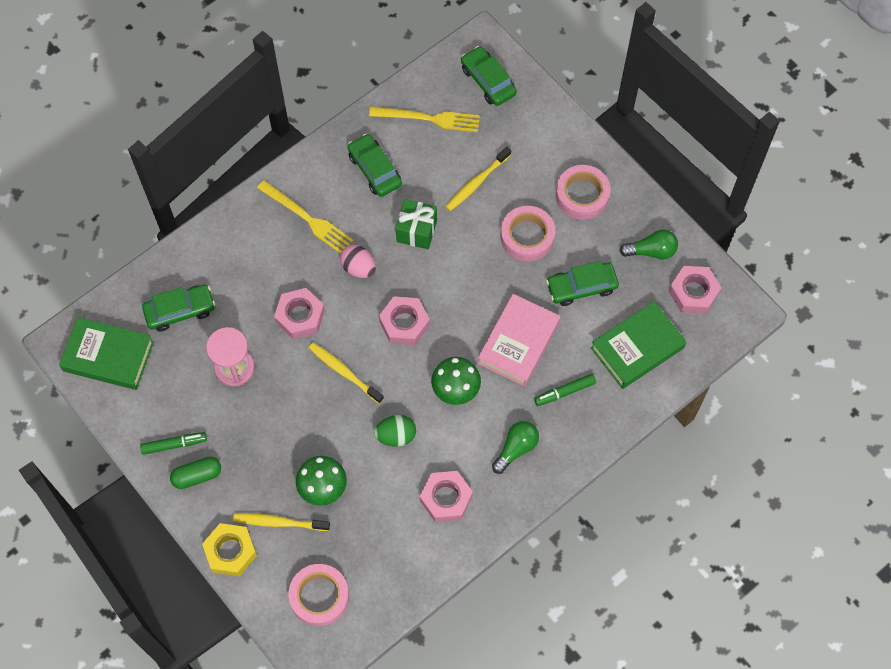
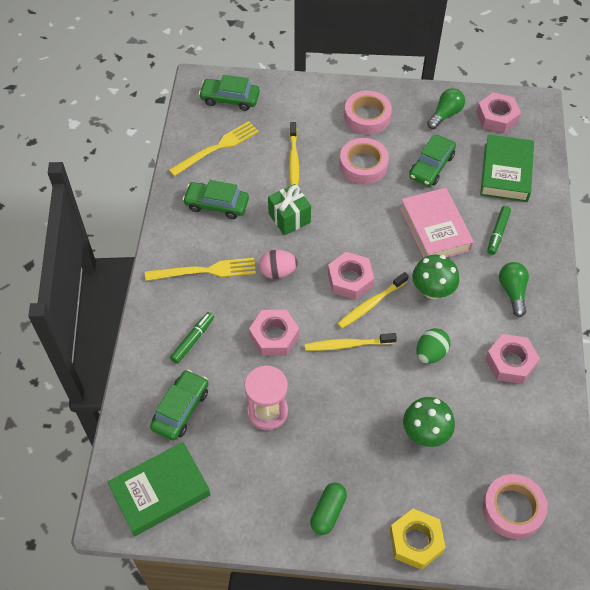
camera: 45 degrees left, 10 degrees down
(174, 444) = (285, 506): green marker -> green marker (193, 340)
(279, 522) = (424, 486): yellow toothbrush -> yellow toothbrush (371, 304)

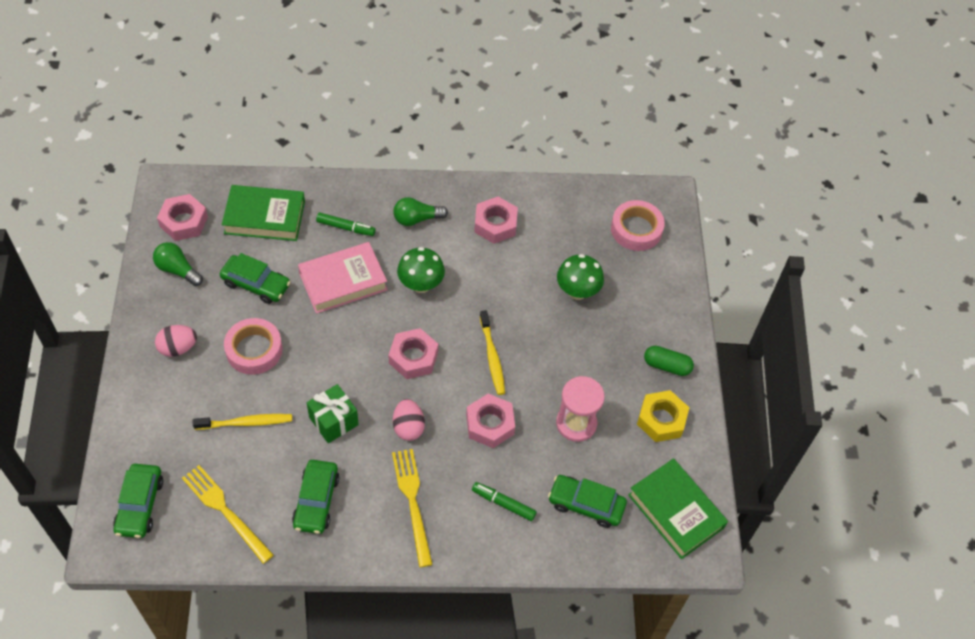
camera: 100 degrees left, 0 degrees up
(367, 117) = (178, 348): pink tape -> pink egg
(371, 304) = (442, 338): yellow toothbrush -> none
(416, 541) = (679, 298): yellow nut -> yellow nut (661, 419)
(430, 353) = (493, 286): green egg -> none

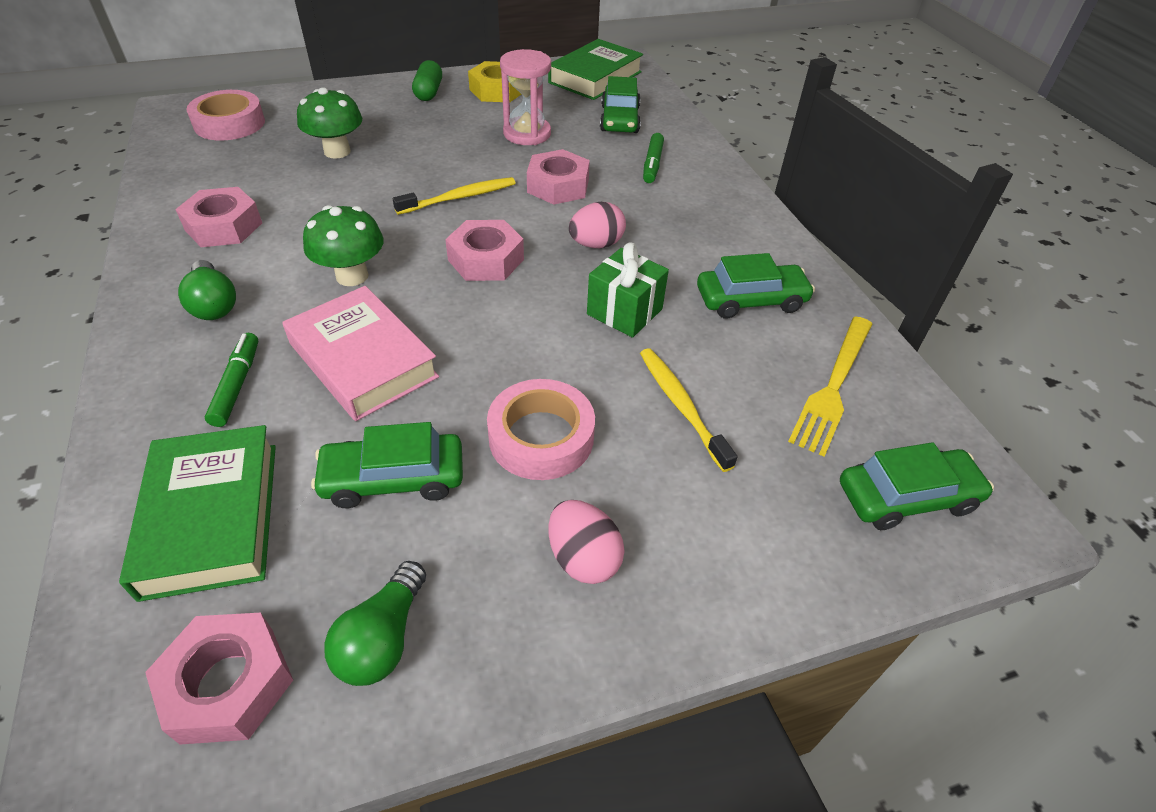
camera: 105 degrees left, 10 degrees down
(256, 284) = (393, 478): green car -> green car turned 105 degrees counterclockwise
(412, 502) = (695, 223): yellow fork -> none

